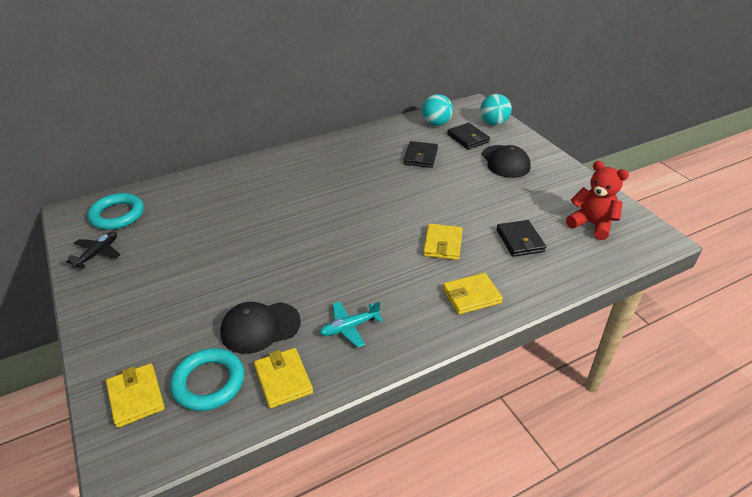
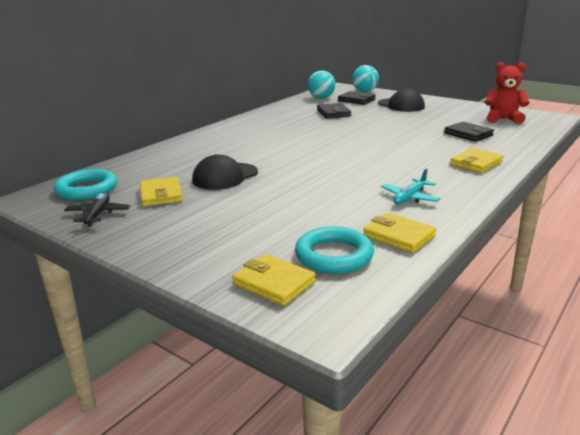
camera: 25 degrees left, 15 degrees down
(260, 327) = (333, 216): black cap -> black cap (225, 176)
(442, 244) = (416, 146): yellow wallet -> yellow wallet (161, 195)

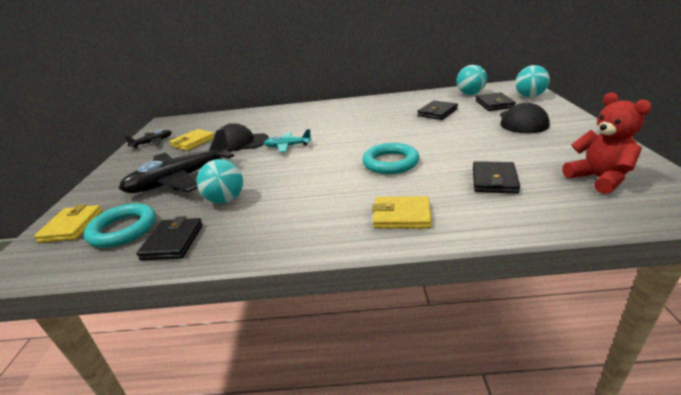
camera: 55 degrees right, 5 degrees up
(87, 189) = (187, 125): turquoise ring -> turquoise ring (390, 162)
(261, 215) = (180, 179): none -> black plane
(352, 205) = (225, 200): none -> turquoise ball
(399, 236) = (173, 242): yellow wallet -> black wallet
(410, 198) = (263, 216): turquoise plane -> turquoise plane (287, 146)

